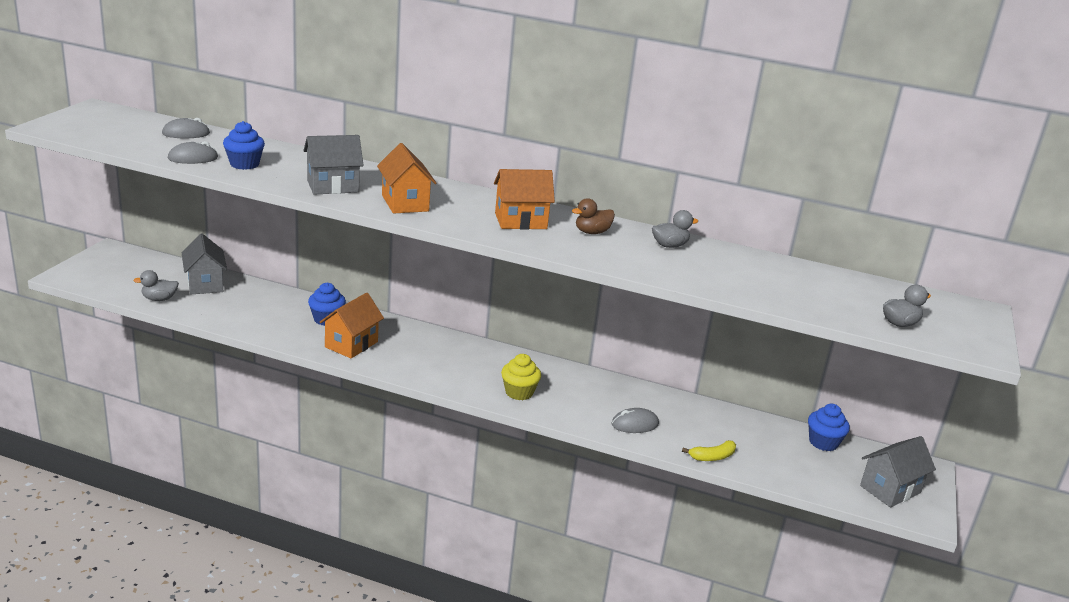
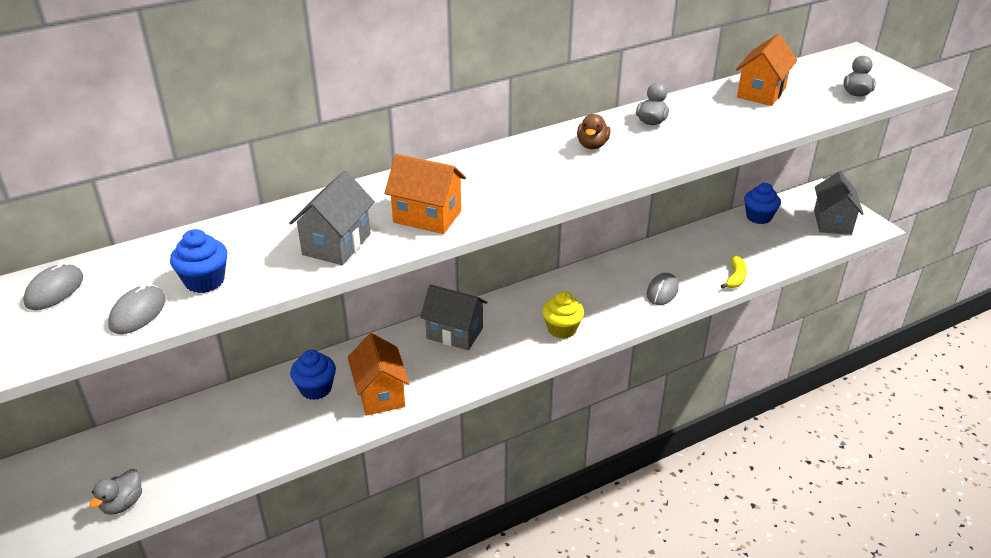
camera: 45 degrees left, 10 degrees up
(205, 284) = (136, 449): grey house -> grey house (454, 333)
(520, 221) = (534, 170): orange house -> orange house (761, 92)

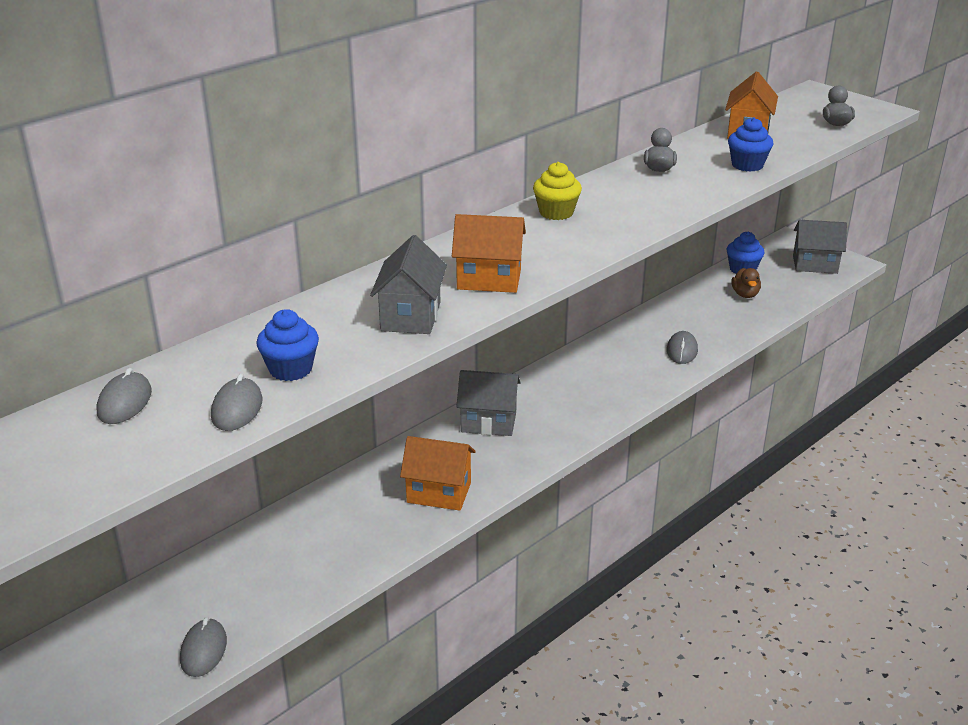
camera: 15 degrees left, 5 degrees down
(123, 503) = (204, 650): grey duck -> grey mouse
(316, 389) = (365, 500): blue cupcake -> blue cupcake (747, 165)
(380, 394) = (439, 493): orange house -> orange house turned 45 degrees counterclockwise
(562, 329) = (598, 400): yellow cupcake -> yellow cupcake (556, 212)
(592, 145) = (614, 196): brown duck -> brown duck (745, 294)
(735, 277) = (747, 327): yellow banana -> none
(832, 222) = (815, 264): grey house -> grey house turned 75 degrees counterclockwise

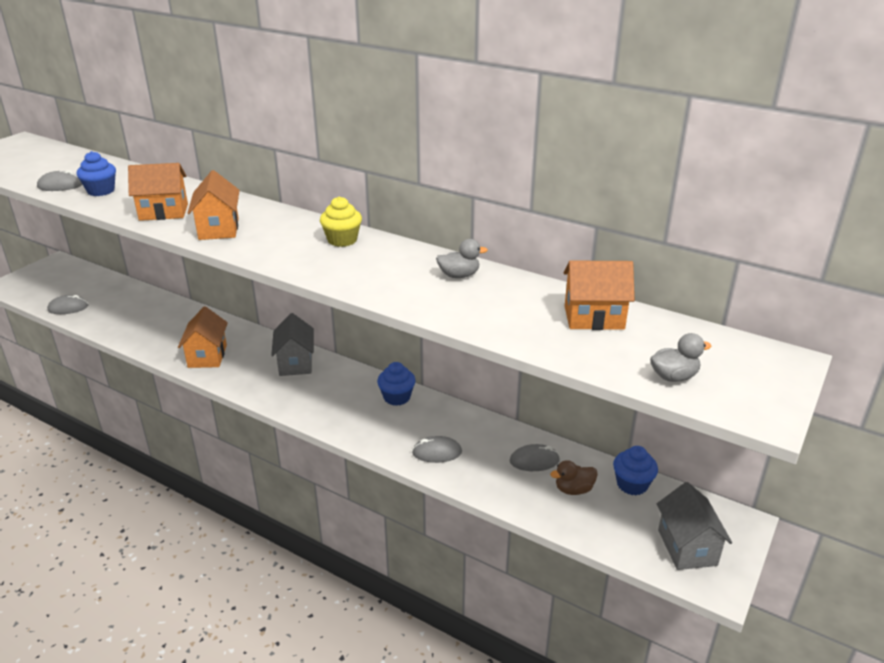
camera: 75 degrees right, 0 degrees up
(125, 402) = (74, 162): grey mouse -> grey mouse (534, 461)
(410, 316) = (163, 212): grey house -> orange house
(747, 165) = (497, 321): blue cupcake -> blue cupcake (397, 397)

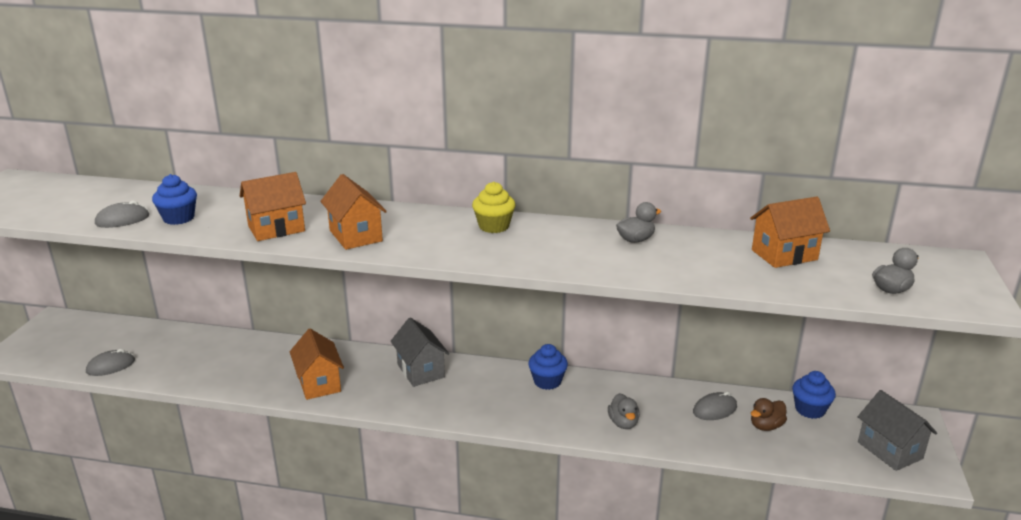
camera: 20 degrees left, 5 degrees down
(437, 452) = (623, 423): grey mouse -> grey duck

